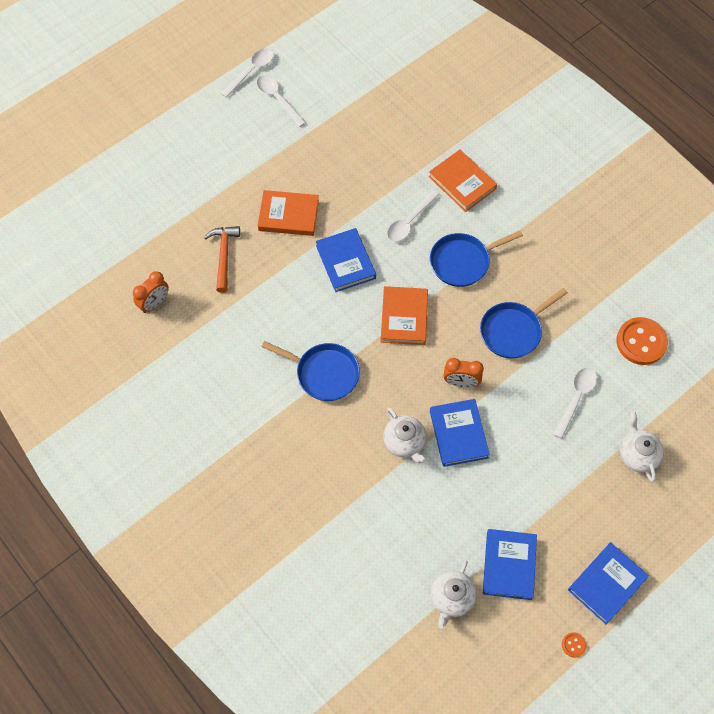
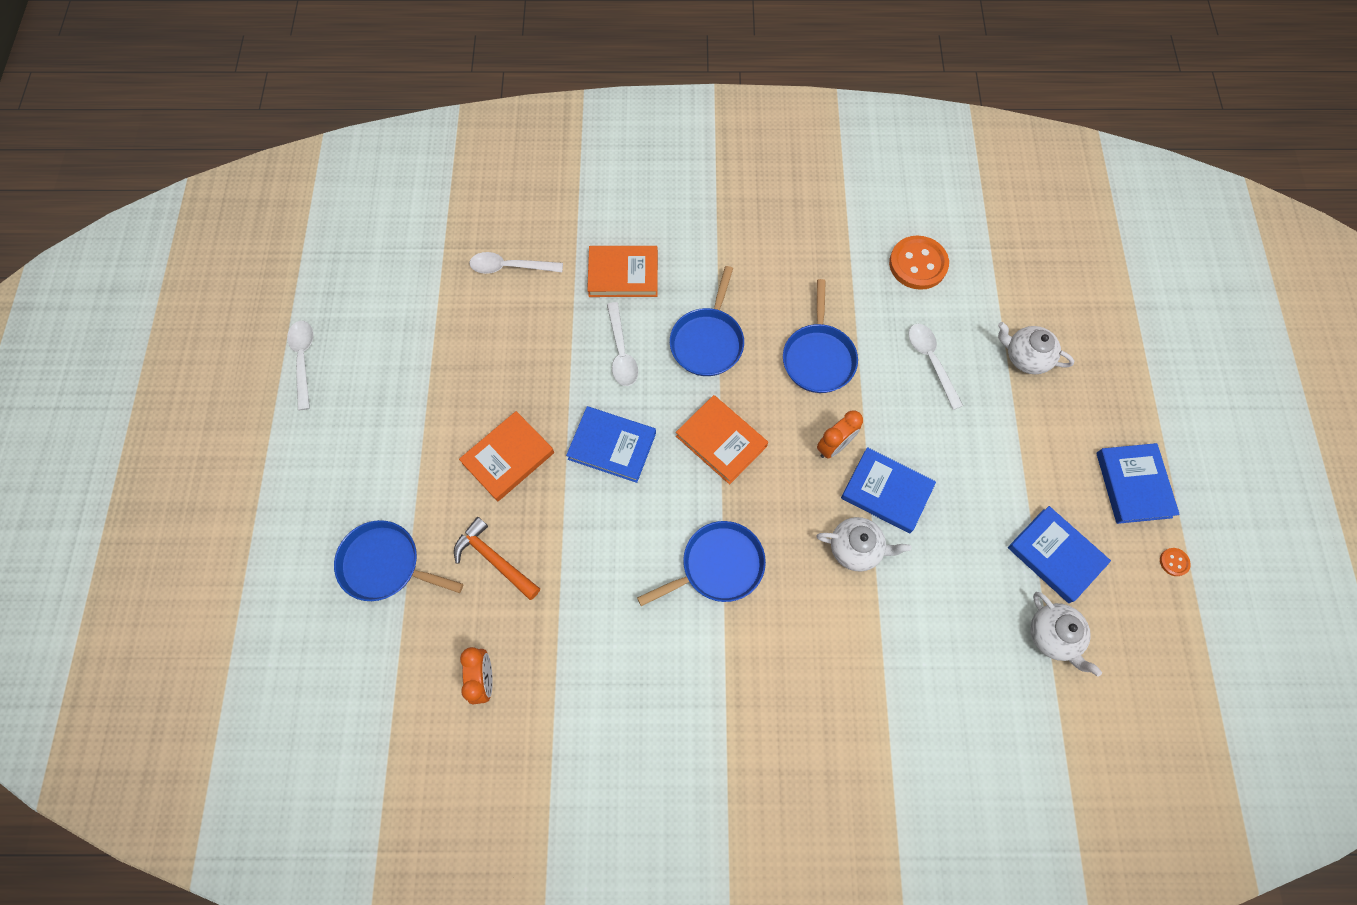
camera: 50 degrees left, 5 degrees up
(174, 206) = (385, 564): none -> blue pan
(278, 99) = (363, 361): white spoon -> white spoon (510, 267)

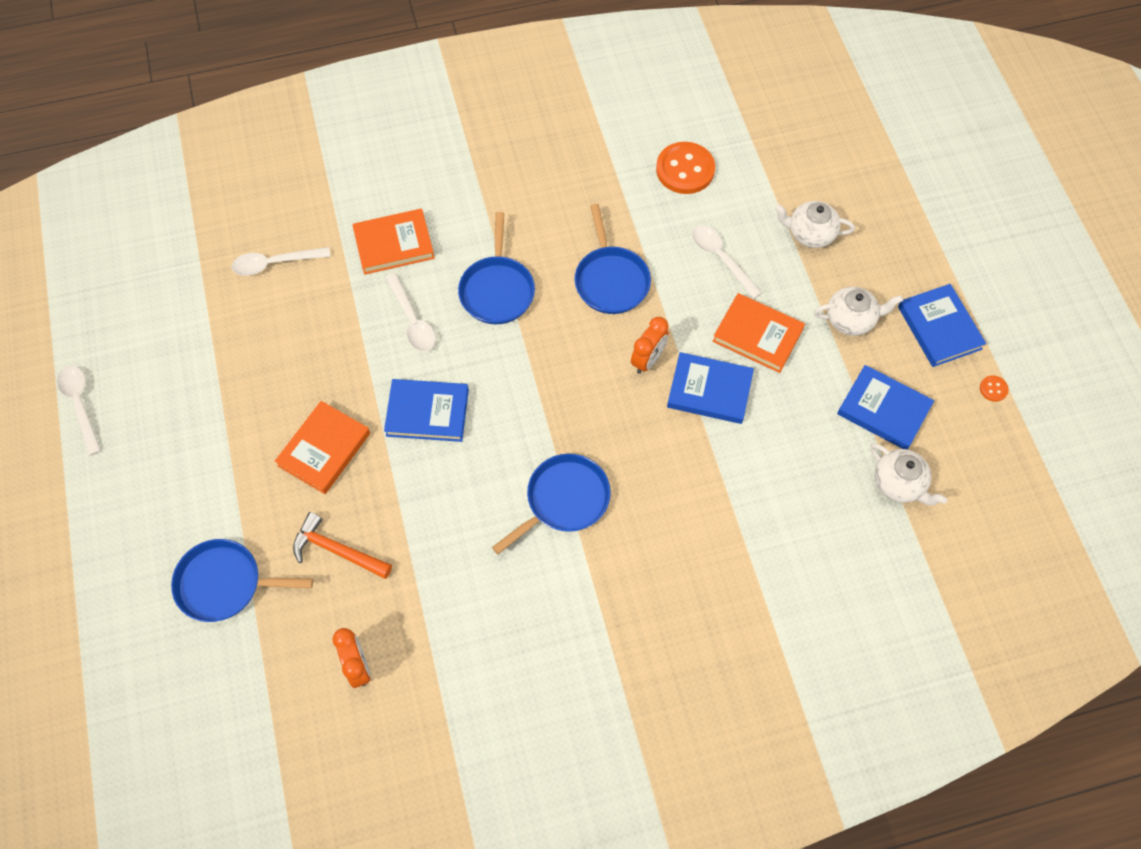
camera: 15 degrees left, 5 degrees down
(721, 441) = (535, 382): orange book -> orange book (757, 335)
(856, 548) = (694, 450): white teapot -> white teapot (851, 319)

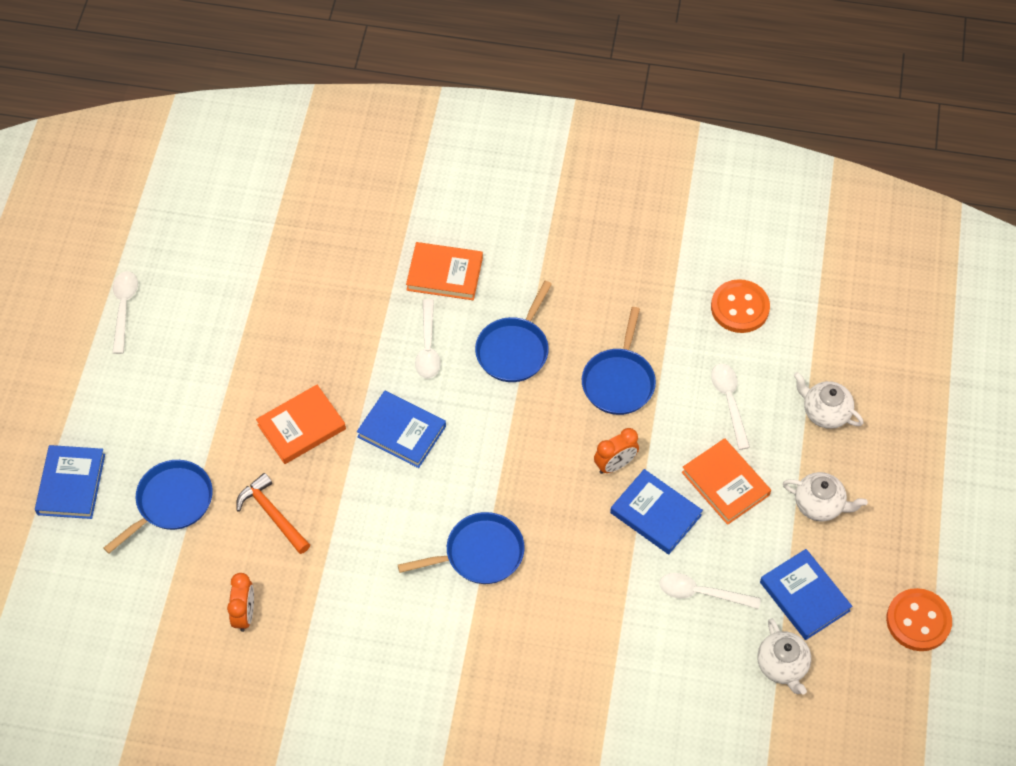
camera: 25 degrees right, 5 degrees down
(225, 584) = (171, 502): blue pan -> blue pan turned 105 degrees clockwise
(275, 263) = (335, 251): white spoon -> white spoon (701, 593)
(939, 328) = (899, 546): blue book -> blue book (71, 484)
(993, 389) = (918, 621): orange button -> orange button, size x2.33

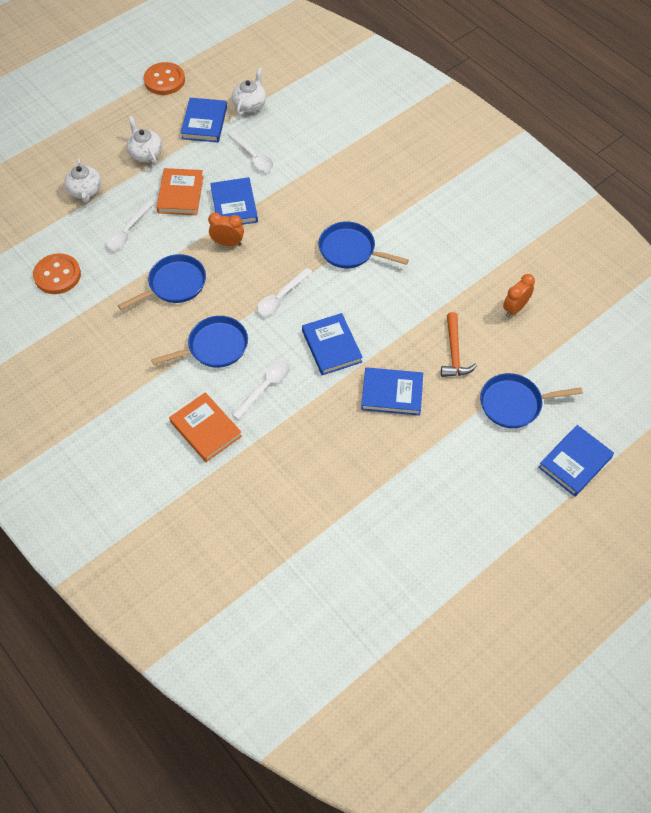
camera: 140 degrees left, 0 degrees up
(124, 308) = (450, 572): white spoon -> white spoon (281, 297)
(301, 427) = (392, 393): orange book -> blue book

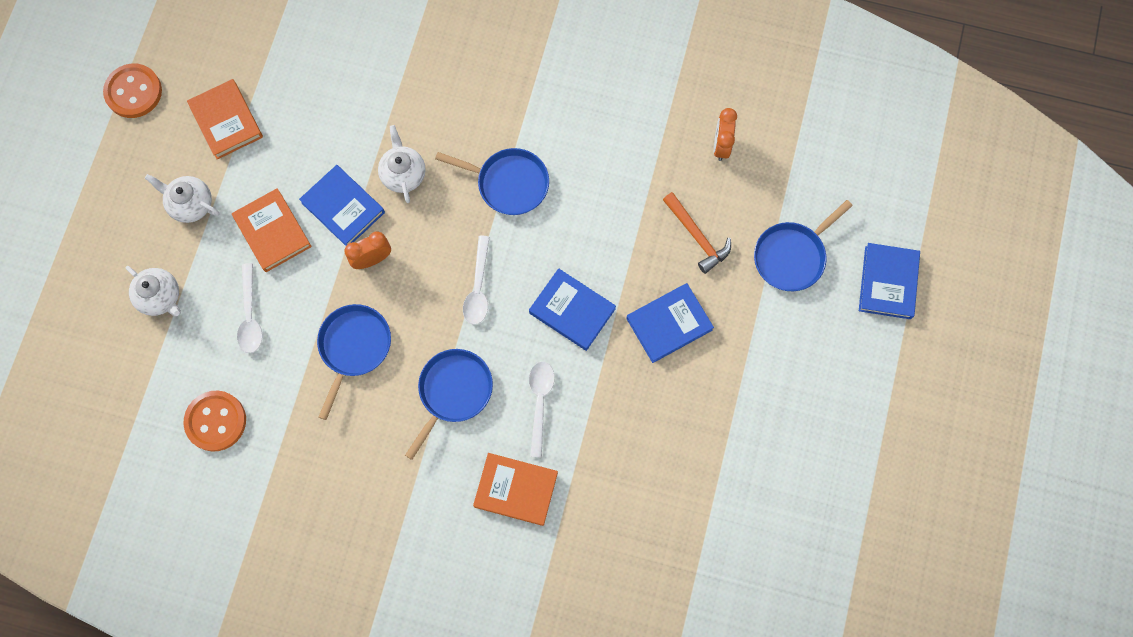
camera: 35 degrees left, 15 degrees up
(204, 123) = (226, 121): blue book -> orange book
(250, 104) = (260, 64): white teapot -> white teapot (403, 174)
(253, 156) = (316, 131): white spoon -> none
(350, 250) = (509, 183): blue pan -> blue pan turned 150 degrees counterclockwise

